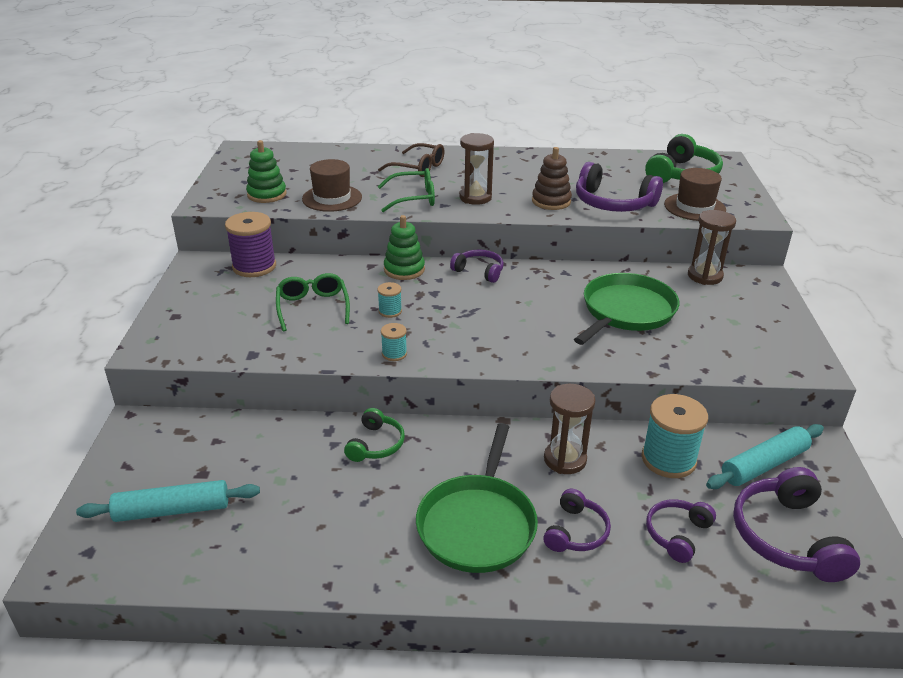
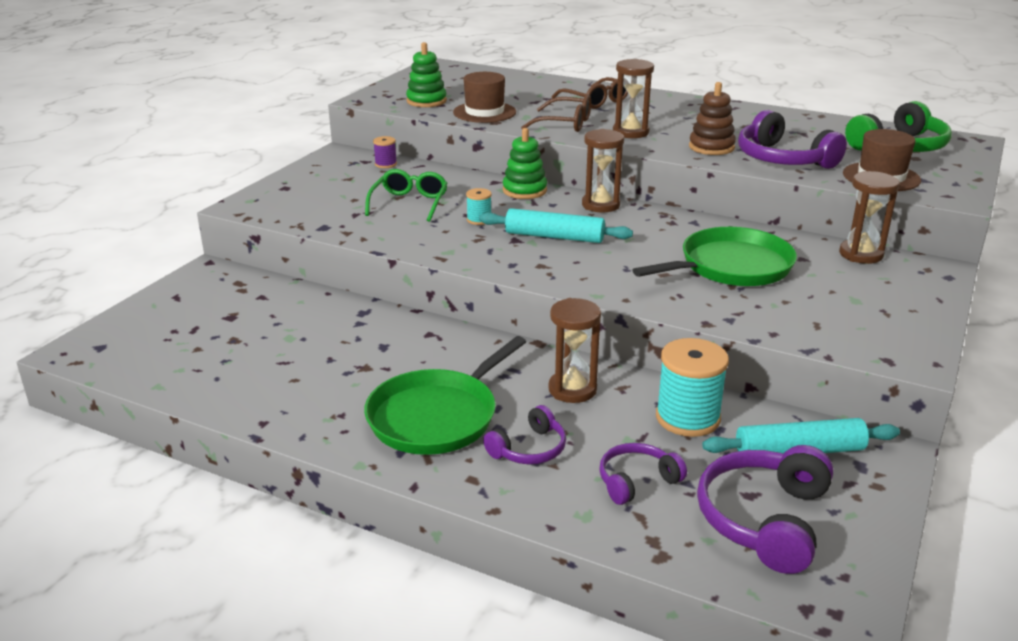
camera: 25 degrees right, 5 degrees down
(172, 510) = (185, 336): turquoise rolling pin -> turquoise rolling pin (554, 237)
(254, 266) = (385, 164): purple spool -> purple spool, size x0.50
(376, 444) = (397, 332): green headphones -> none
(394, 354) = (451, 252): turquoise spool -> none
(413, 198) = (565, 124): green glasses -> brown glasses
(479, 271) = (600, 205): purple headphones -> brown hourglass

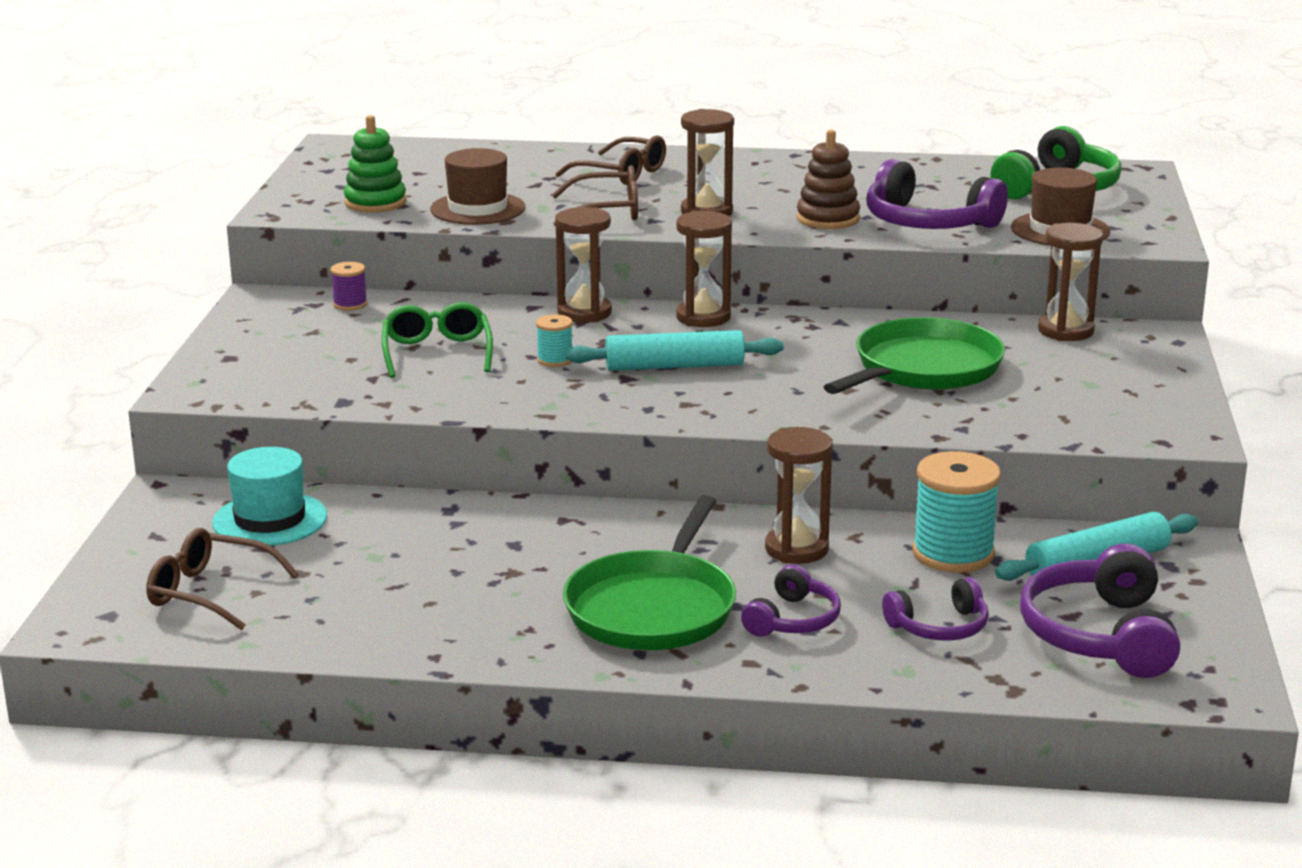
camera: 20 degrees left, 5 degrees down
(170, 343) = (210, 593): none -> brown glasses
(250, 299) = (270, 520): none -> turquoise hat
(524, 190) = (584, 313): green stacking toy -> brown hourglass
(636, 481) = (939, 627): purple headphones -> purple headphones turned 150 degrees counterclockwise

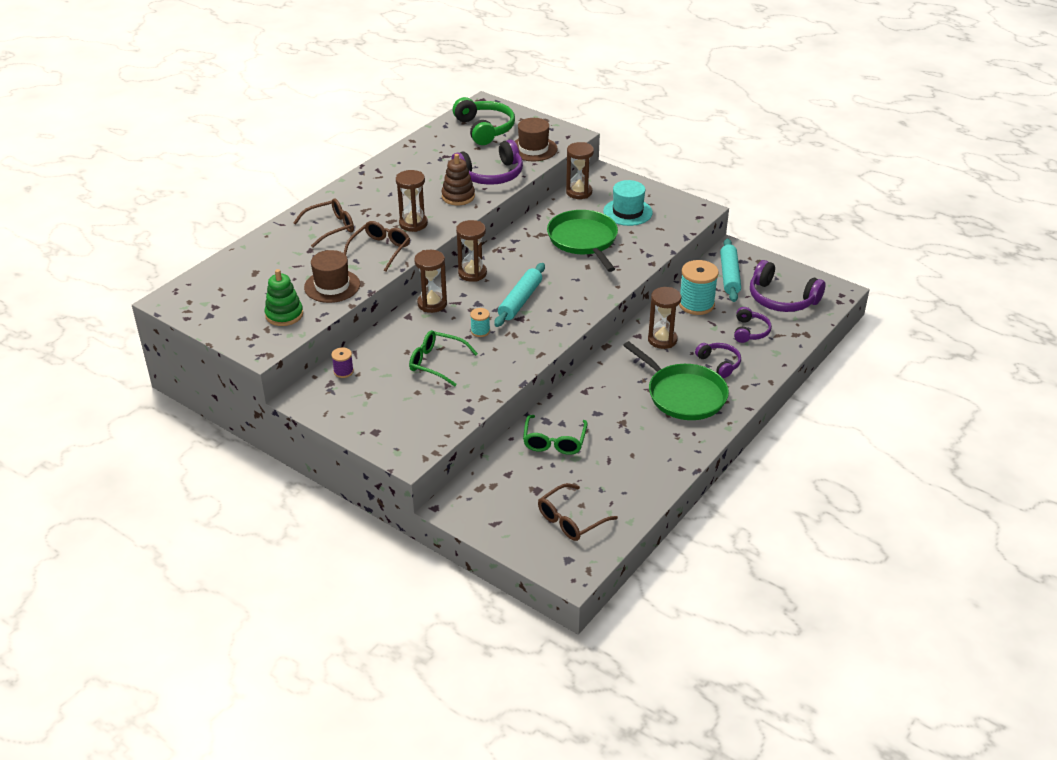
camera: 60 degrees left, 15 degrees up
(270, 520) = (509, 480): turquoise hat -> turquoise hat (627, 212)
(401, 529) = (554, 441): none -> green glasses

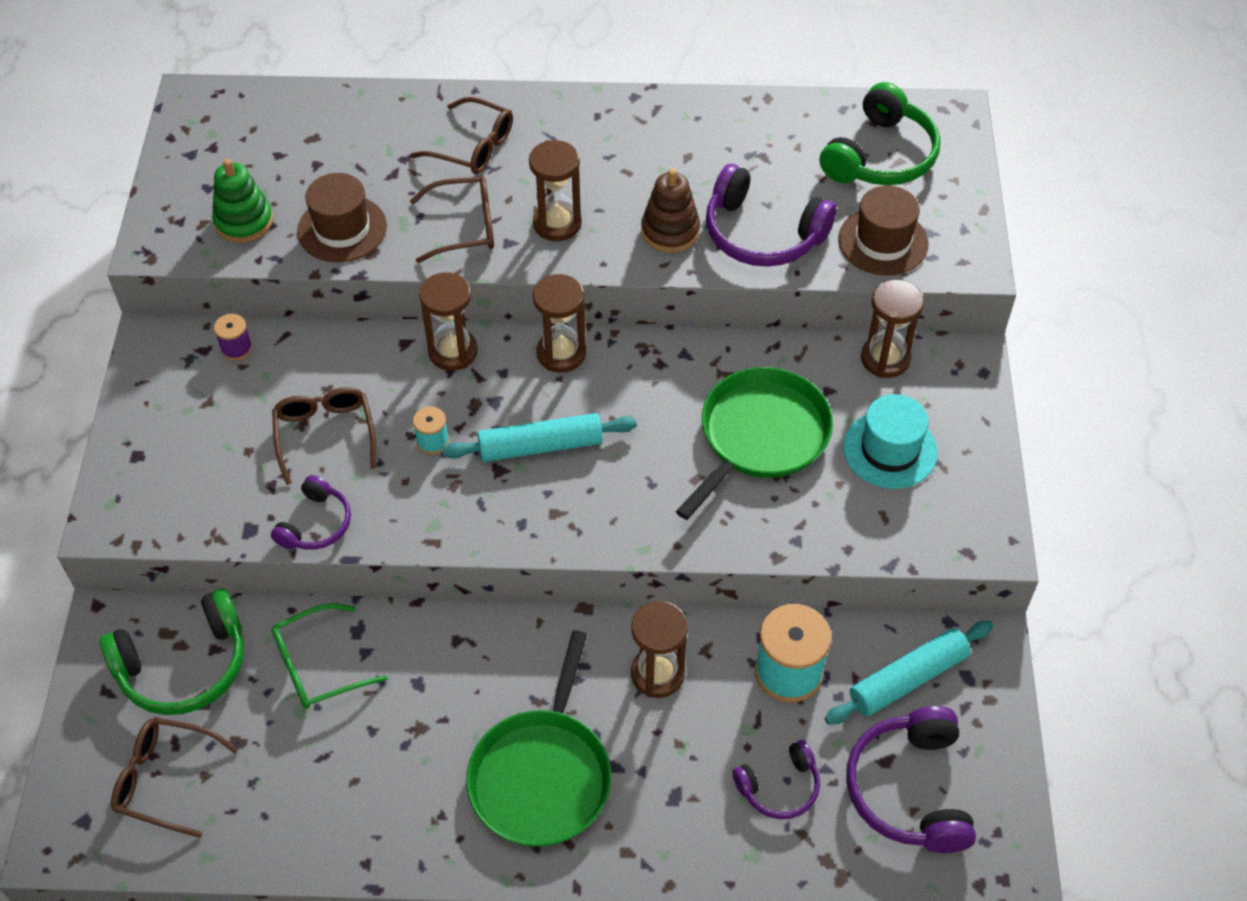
camera: 55 degrees right, 15 degrees up
(437, 363) = (325, 435): green glasses -> brown glasses
(507, 488) = (184, 666): none -> green headphones
(719, 363) = (659, 785): purple headphones -> purple headphones (316, 524)

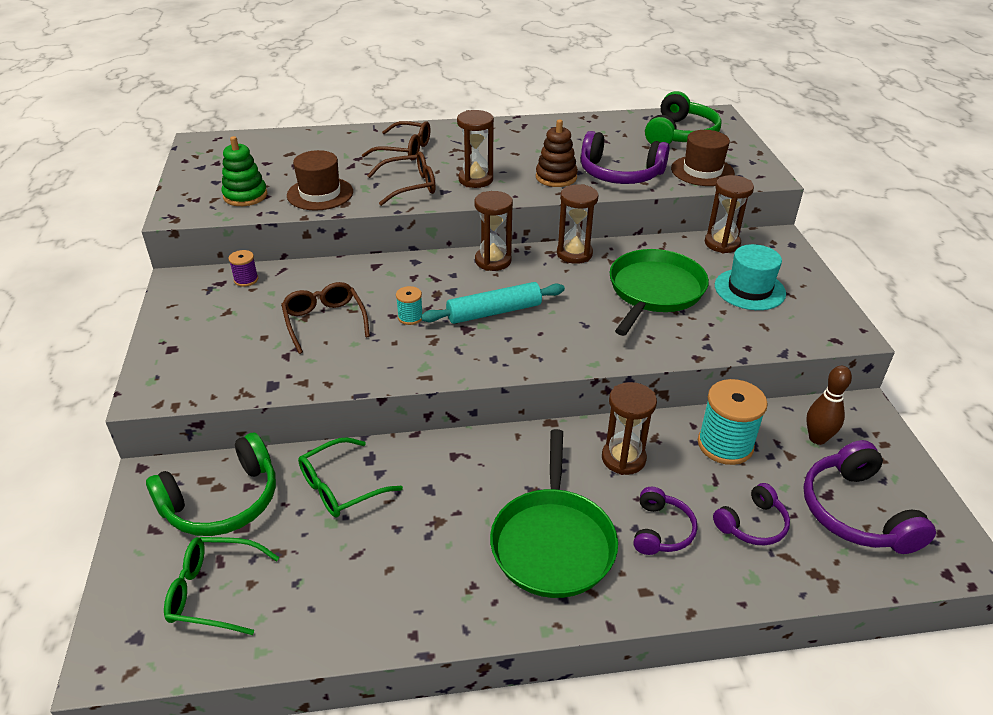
camera: 10 degrees left, 15 degrees down
(165, 780) = (214, 591): brown glasses -> green glasses
(316, 524) = (327, 376): purple headphones -> purple headphones (661, 530)
(453, 352) = (412, 267): brown hourglass -> brown hourglass (574, 254)
(908, 679) = (817, 438): turquoise rolling pin -> brown bowling pin

